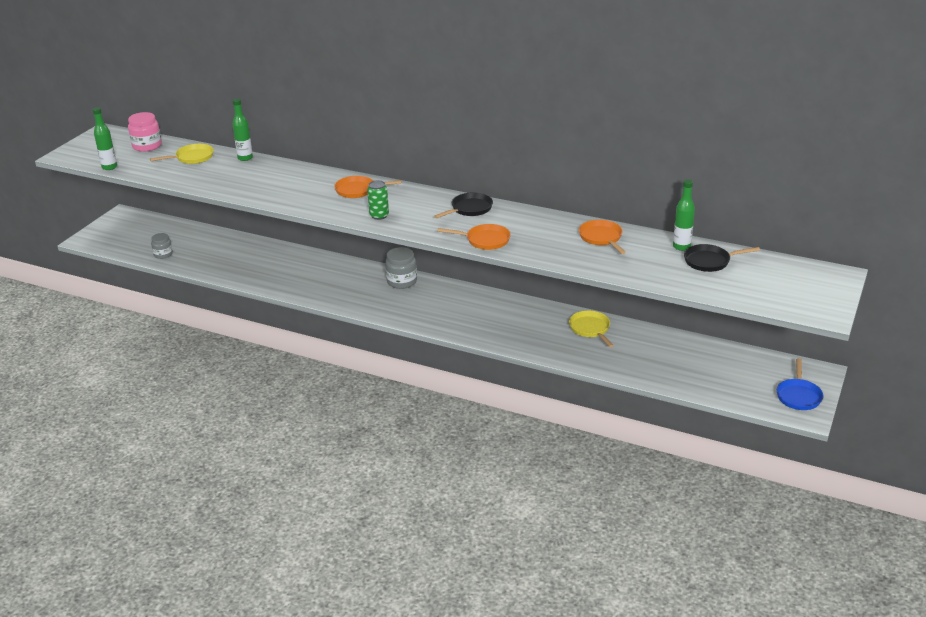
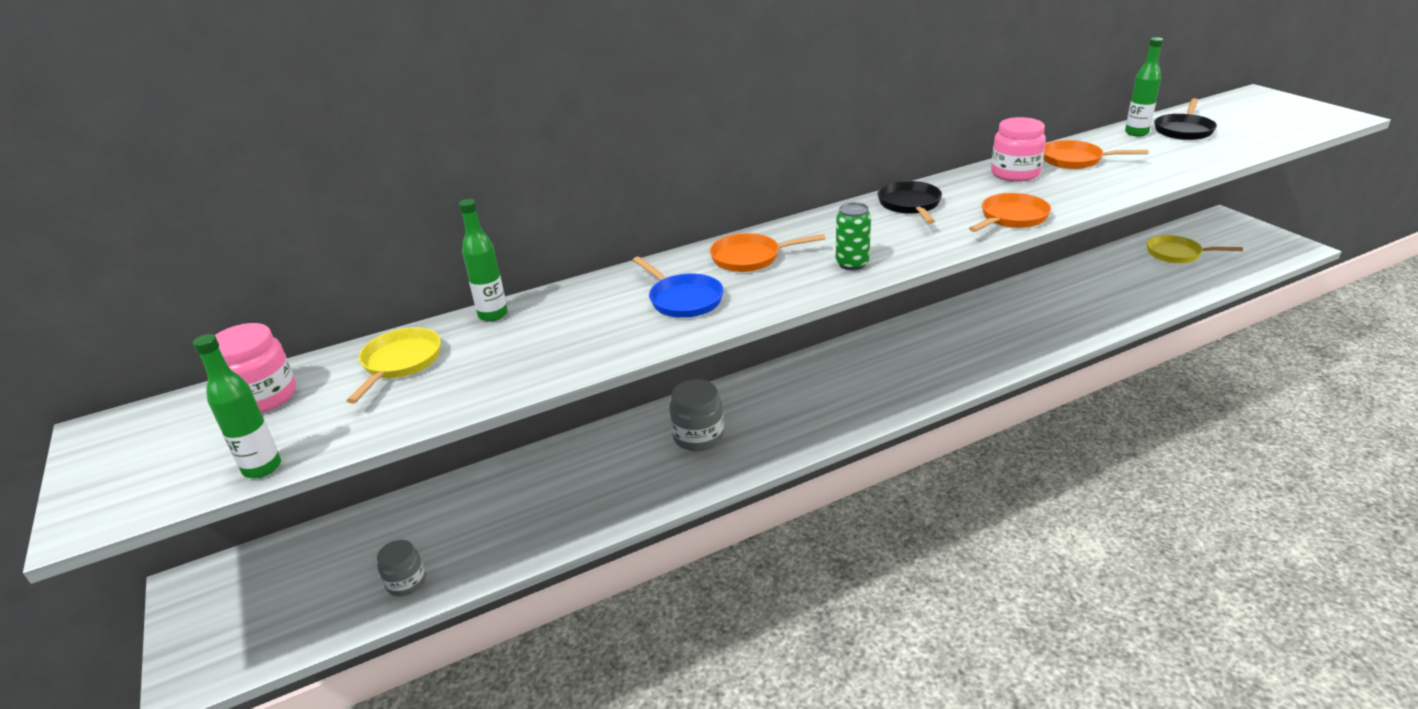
camera: 50 degrees left, 0 degrees up
(358, 190) = (750, 258): orange pan -> orange pan turned 45 degrees clockwise
(402, 281) = (797, 376): grey jar -> grey jar (698, 436)
(554, 225) = (1015, 173): none -> pink jar
(590, 329) = (1042, 295): yellow pan -> yellow pan (1177, 254)
(798, 396) = (1260, 239): blue pan -> blue pan (683, 299)

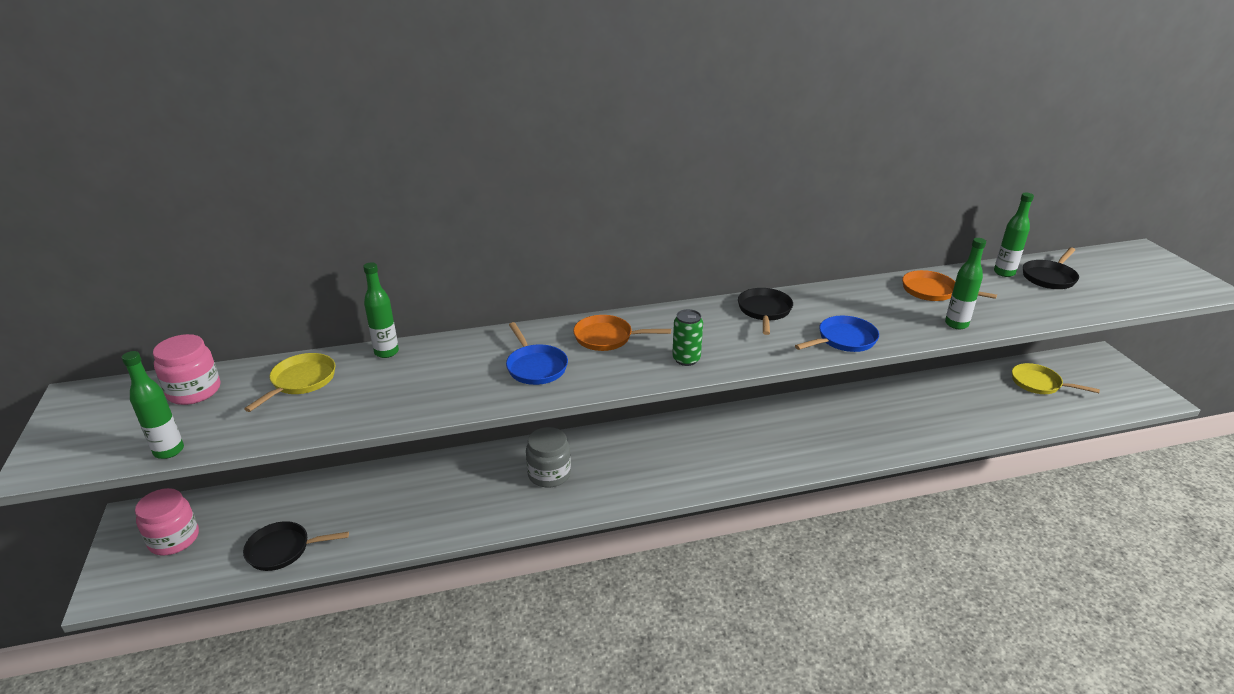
camera: 10 degrees right, 0 degrees up
(406, 582) = (283, 550): grey jar -> black pan
(1011, 218) = (844, 340): orange pan -> blue pan
(1015, 173) = (871, 296): pink jar -> pink jar (174, 539)
(1118, 185) = (956, 324): none -> green bottle

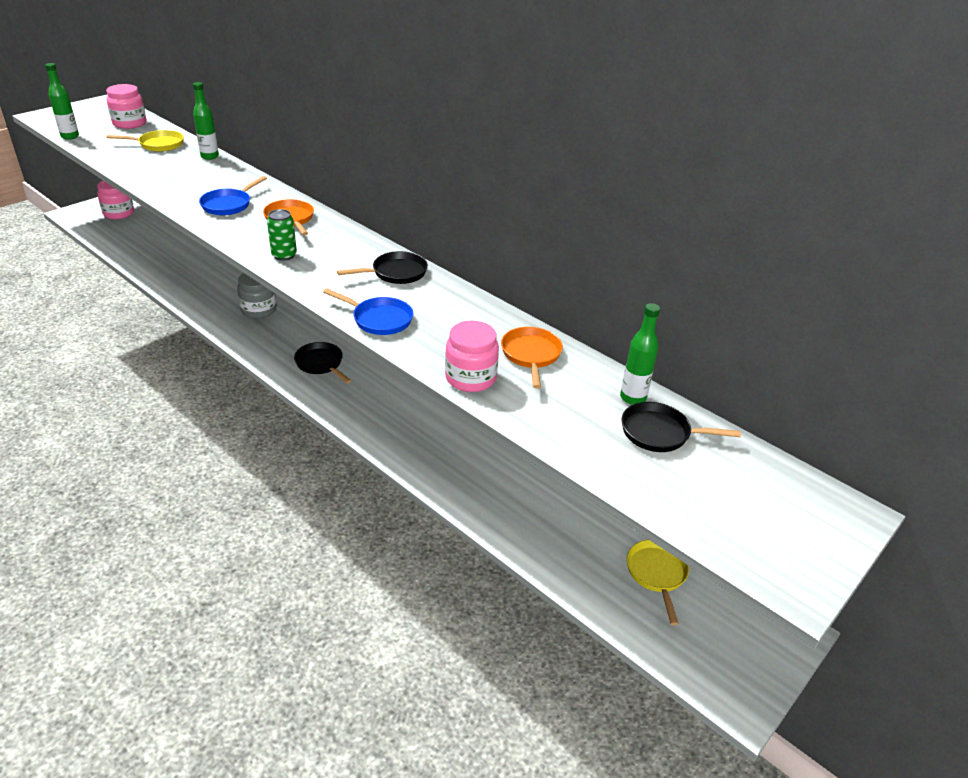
camera: 55 degrees right, 5 degrees up
(283, 550) = (128, 246): black pan -> black pan (321, 364)
(956, 324) = (470, 378): green bottle -> pink jar

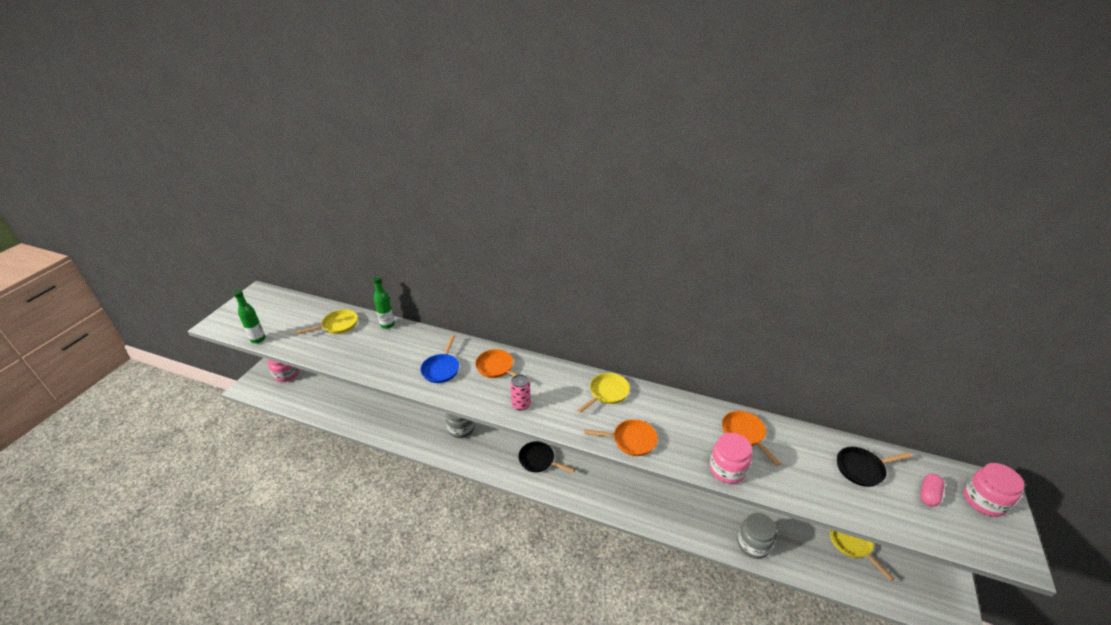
camera: 20 degrees left, 0 degrees up
(129, 123) = (296, 310): pink jar -> pink jar (983, 501)
(284, 255) = (521, 404): green can -> pink can
(379, 319) = (631, 440): blue pan -> orange pan
(396, 273) = (607, 393): black pan -> yellow pan
(515, 526) = (753, 544): none -> grey jar
(632, 398) = (826, 446): green bottle -> none
(730, 486) = (928, 495): none -> pink capsule

